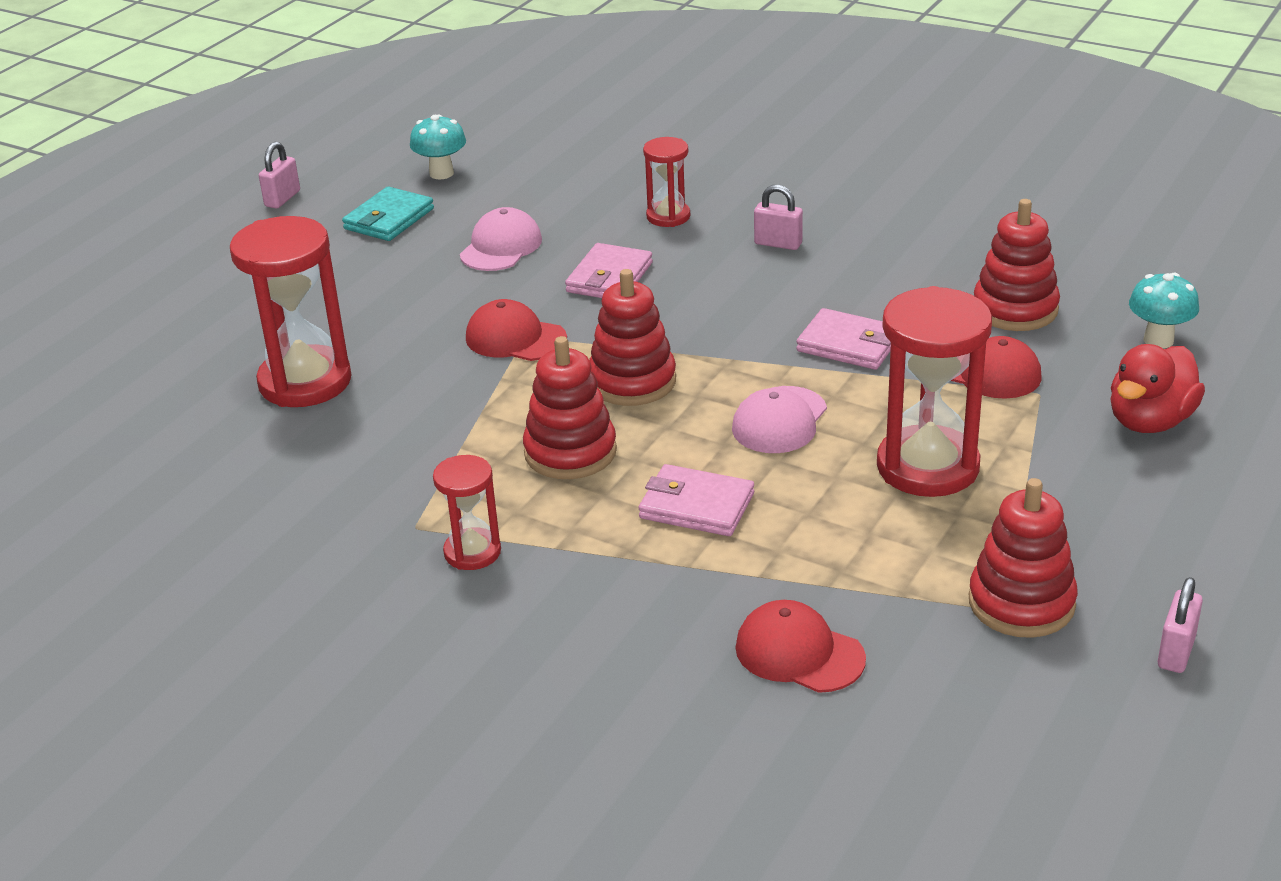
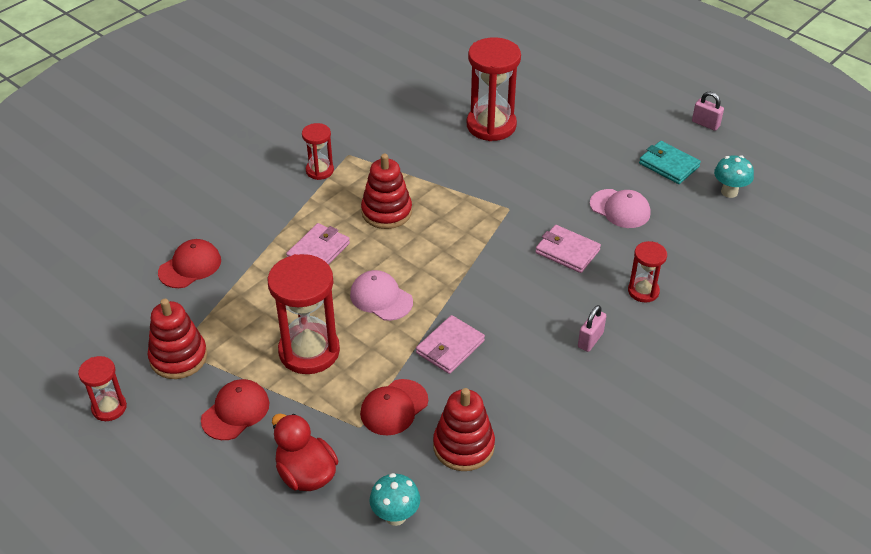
camera: 100 degrees right, 10 degrees up
(515, 338) = (508, 204): red cap -> red cap (235, 411)
(632, 381) = (445, 244): red stacking toy -> none
(1176, 652) = (109, 408): pink padlock -> red hourglass

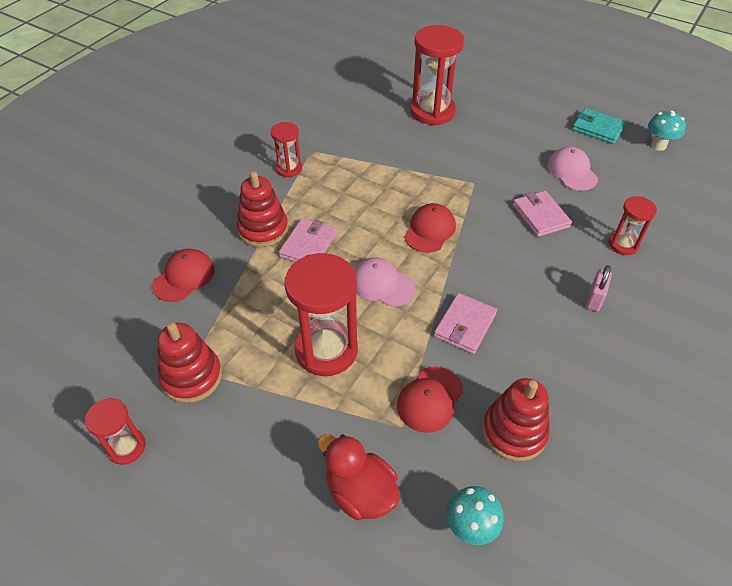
camera: 10 degrees left, 5 degrees up
(235, 411) = (266, 430): red cap -> red cap (430, 230)
(386, 212) = (362, 199): red stacking toy -> red stacking toy (263, 229)
(567, 251) = (540, 216): pink wallet -> pink wallet turned 45 degrees clockwise
(620, 209) = (572, 171): pink cap -> pink cap turned 135 degrees counterclockwise
(705, 124) = (613, 91): pink padlock -> none

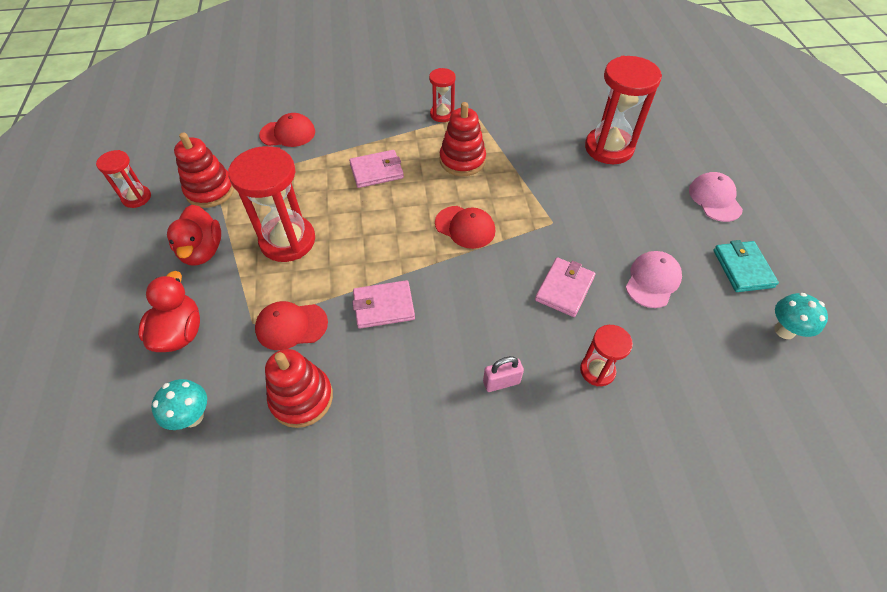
camera: 50 degrees right, 5 degrees up
(263, 229) = (368, 140): red stacking toy -> red stacking toy (462, 160)
(270, 423) = (202, 251): none -> red duck
(382, 284) = (378, 233): pink cap -> pink cap (715, 199)
(430, 230) = (465, 227): red cap -> red cap turned 45 degrees clockwise

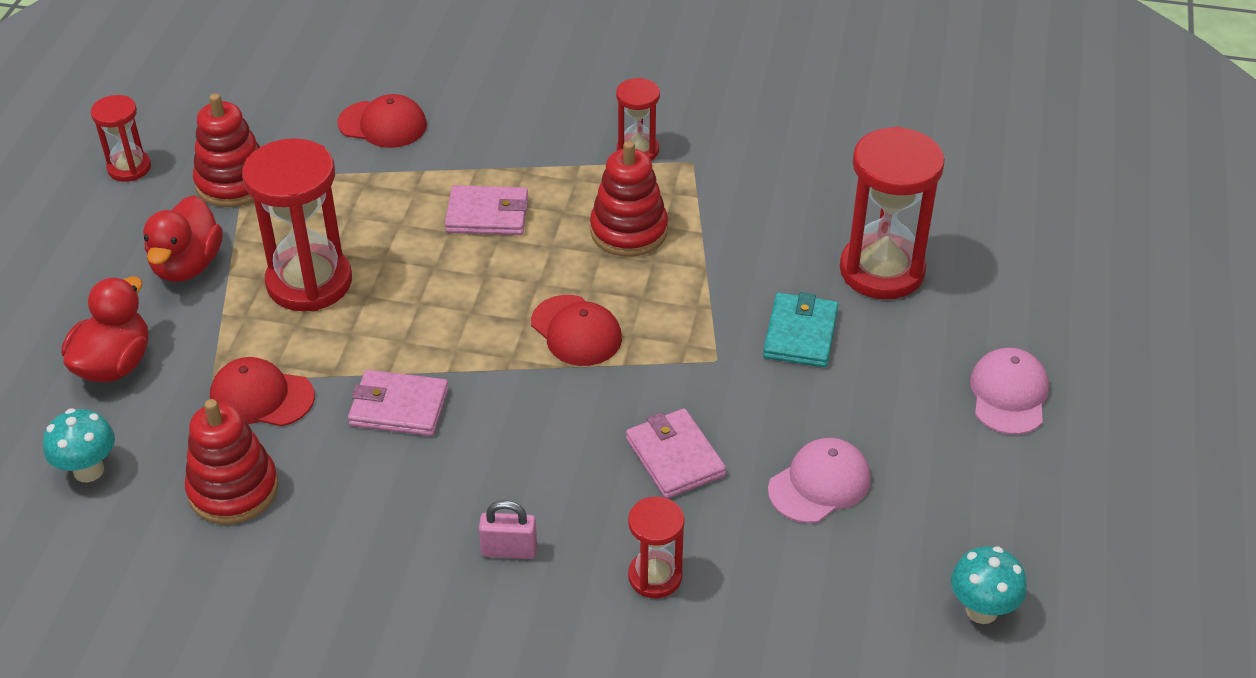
camera: 20 degrees right, 10 degrees down
(564, 289) = (675, 457): pink wallet -> pink wallet turned 75 degrees counterclockwise
(742, 268) = (979, 508): turquoise wallet -> turquoise wallet (800, 334)

